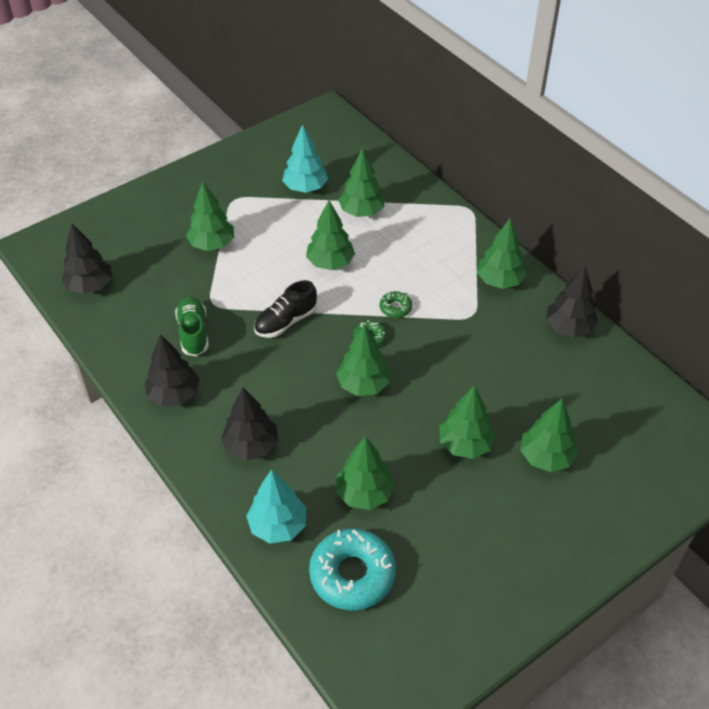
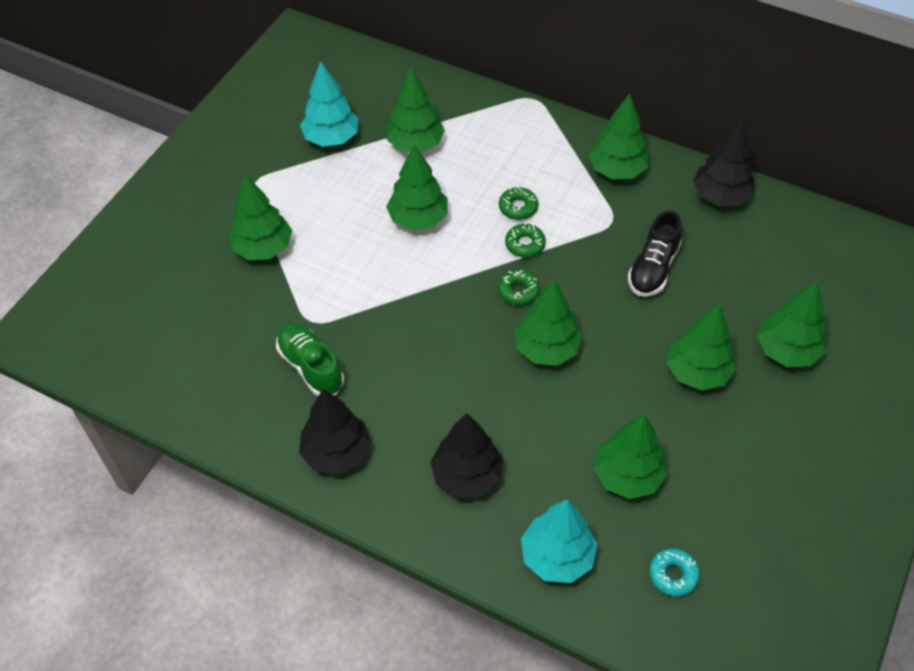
camera: 25 degrees left, 5 degrees up
(90, 286) = (142, 358): black tree -> none
(286, 322) = (412, 309): black shoe -> black shoe (653, 268)
(352, 574) = (673, 575): turquoise donut -> turquoise donut, size x0.47
(407, 280) = (518, 207): none -> green donut

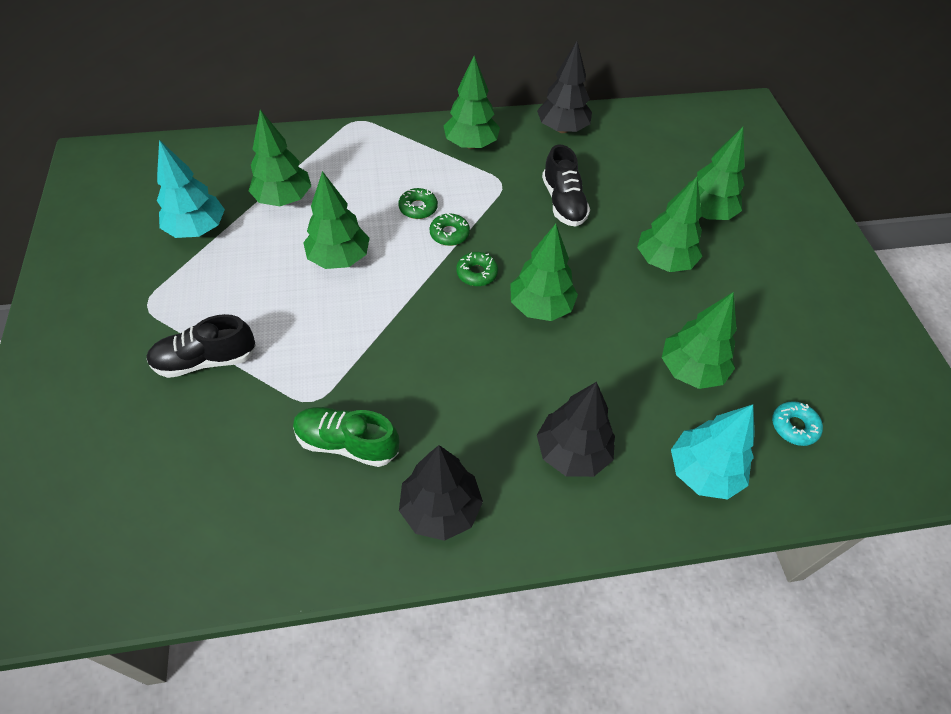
camera: 40 degrees left, 0 degrees up
(263, 248) = (206, 360): green tree -> black shoe

